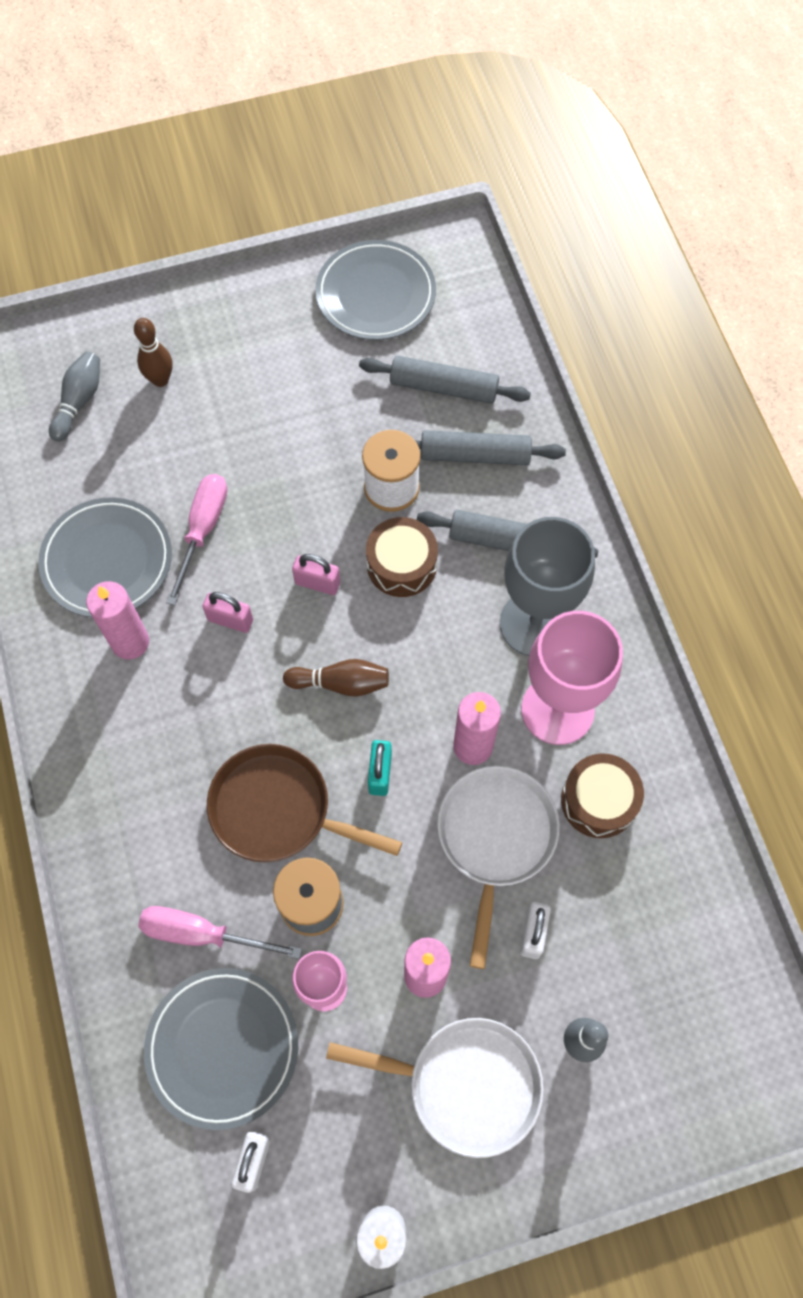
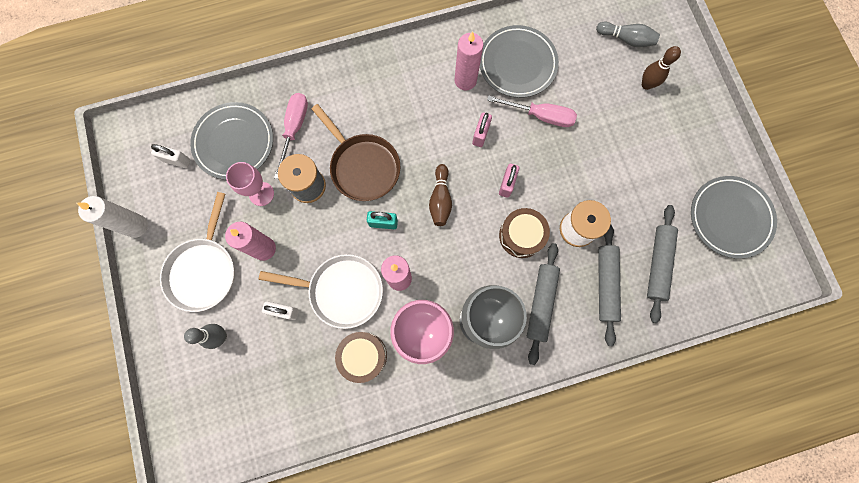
camera: 90 degrees right, 10 degrees up
(278, 810) = (362, 166): brown pan -> brown pan turned 120 degrees clockwise

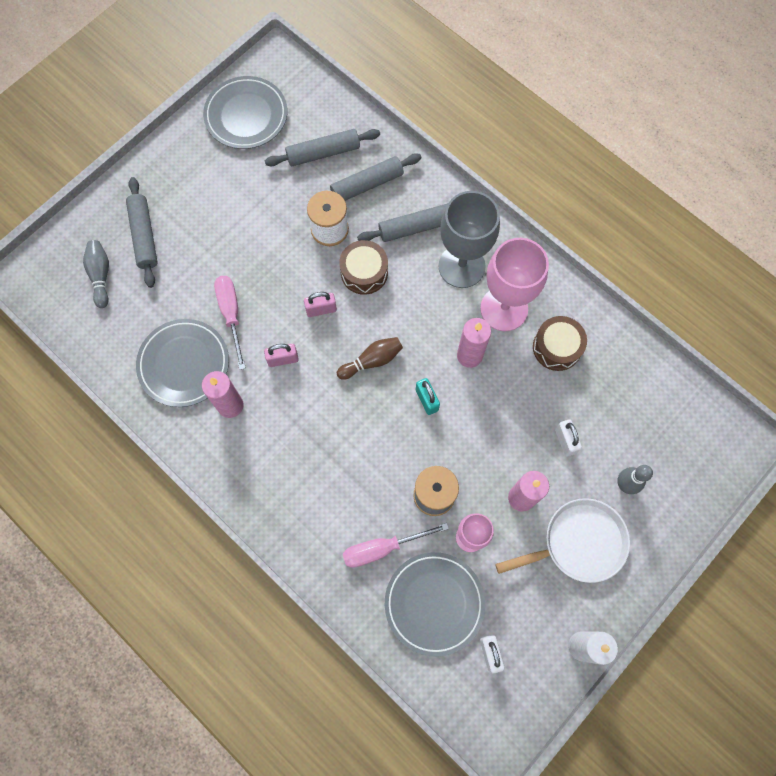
camera: 120 degrees left, 5 degrees down
(341, 291) = (513, 400): white pan -> none
(362, 166) = (382, 453): brown pan -> none
(646, 84) = (144, 236): brown bowling pin -> grey rolling pin

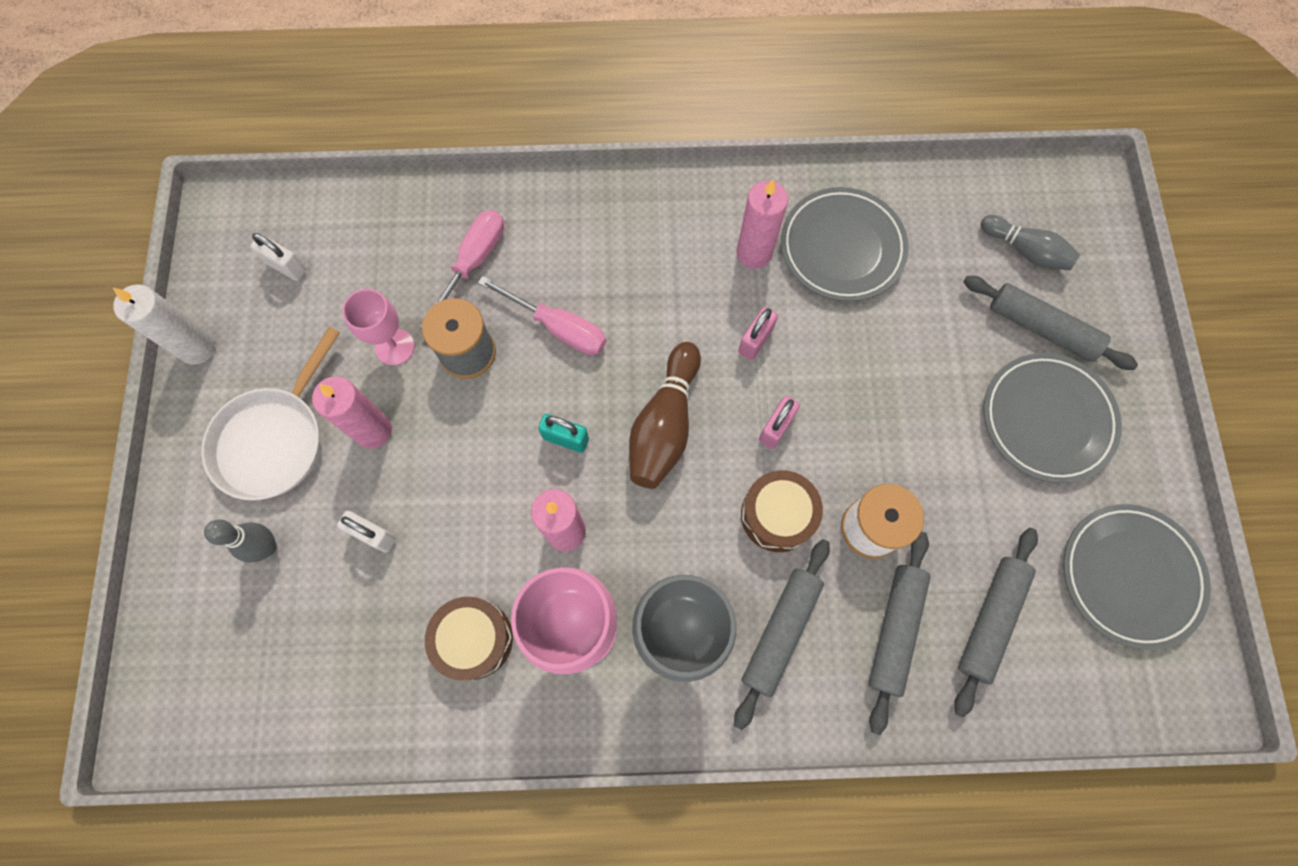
camera: 135 degrees right, 0 degrees up
(231, 315) = (857, 335): pink screwdriver -> pink screwdriver (558, 327)
(372, 361) = (664, 425): brown bowling pin -> brown bowling pin, size x1.52
(434, 603) = (378, 261): grey plate -> grey plate (1047, 419)

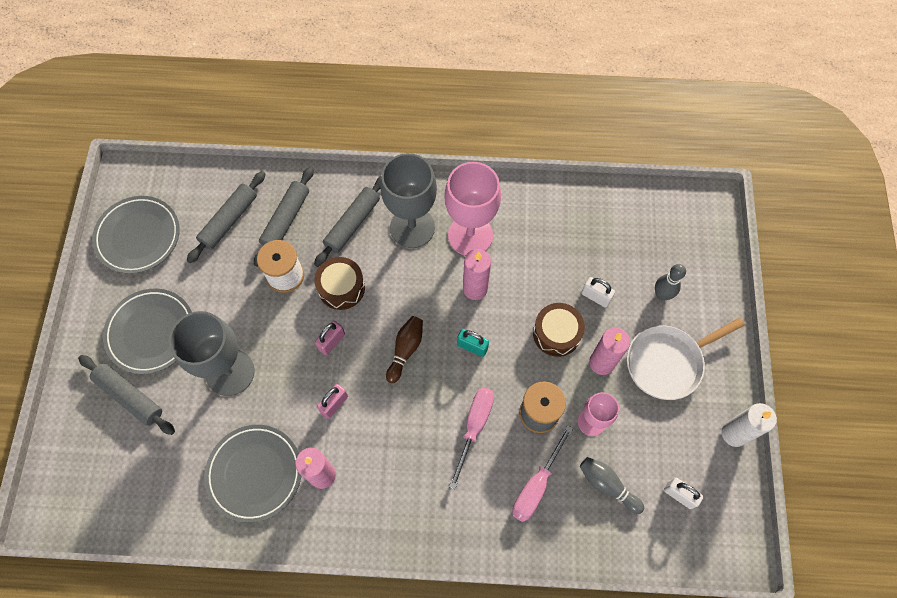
camera: 175 degrees left, 5 degrees down
(274, 439) = (668, 362): white pan -> white pan turned 150 degrees counterclockwise
(474, 639) = (532, 234): brown drum -> brown drum (556, 333)
(558, 327) = (474, 427): pink screwdriver -> pink screwdriver turned 75 degrees clockwise
(664, 425) = (405, 350): brown bowling pin -> brown bowling pin, size x0.66
(913, 372) = (230, 372): none -> grey goblet
(1025, 251) = (118, 459): grey bowling pin -> grey bowling pin (607, 485)

